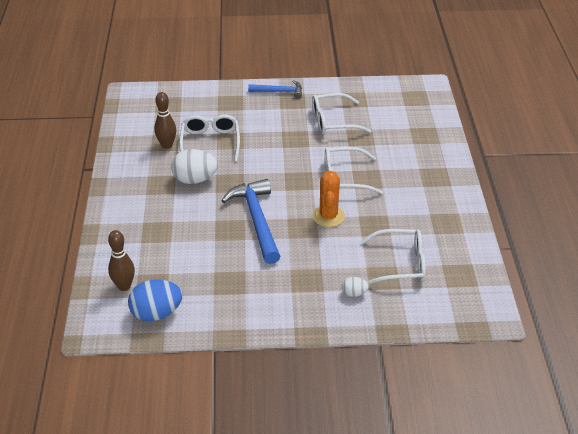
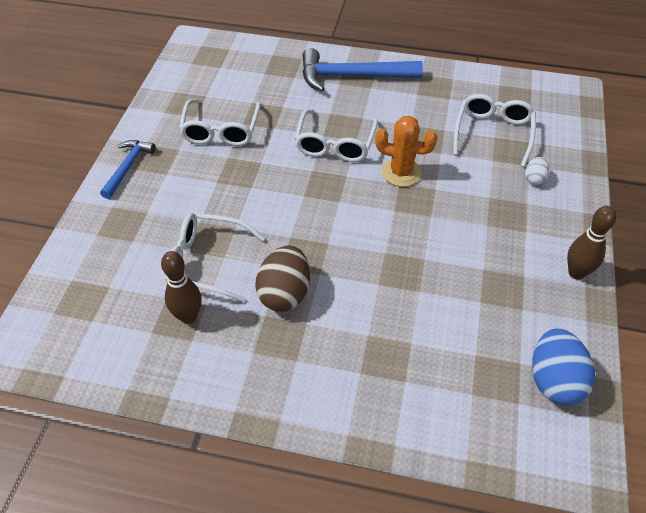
camera: 75 degrees left, 10 degrees up
(124, 286) = (496, 415): brown bowling pin -> brown bowling pin (576, 273)
(195, 180) = (285, 293): white egg -> brown egg
(257, 220) = (390, 240): blue hammer -> blue hammer (352, 76)

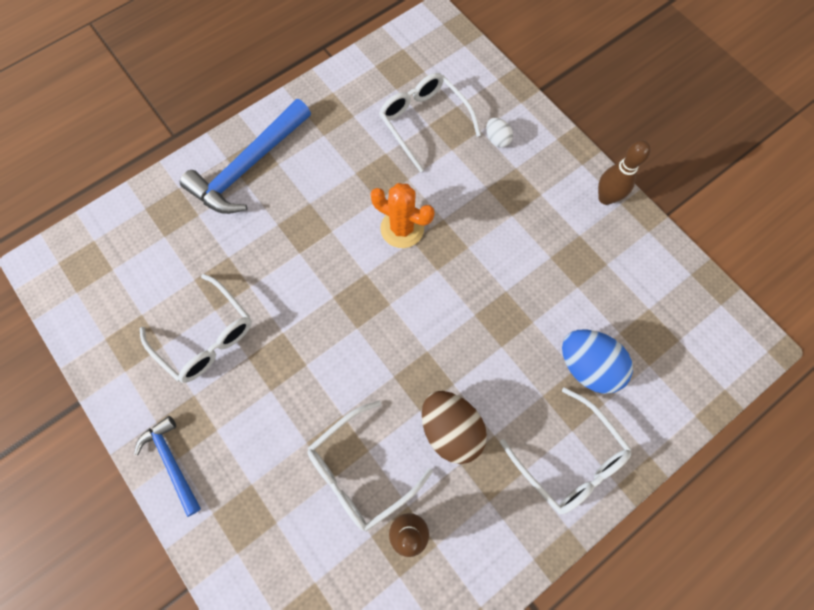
camera: 50 degrees left, 20 degrees up
(335, 144) = (320, 252): white glasses -> white glasses (569, 459)
(401, 172) = (402, 228): orange cactus -> orange cactus turned 60 degrees clockwise
(554, 380) = (679, 300): blue egg -> blue egg (587, 366)

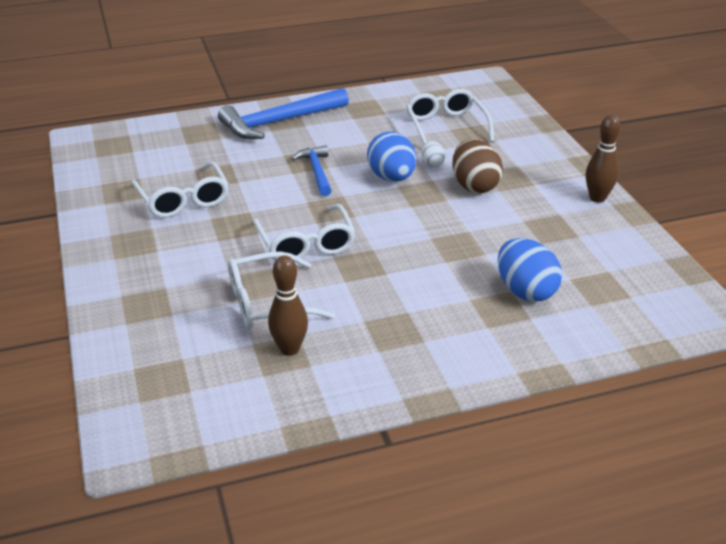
camera: 20 degrees right, 35 degrees down
(172, 462) = (108, 259): blue hammer -> blue hammer (317, 171)
(402, 228) = (391, 178): orange cactus -> blue egg
(450, 429) = (367, 298): brown egg -> brown egg (474, 186)
(497, 139) = (508, 147): white egg -> white egg (432, 164)
(569, 459) = (475, 344): white glasses -> white glasses (306, 244)

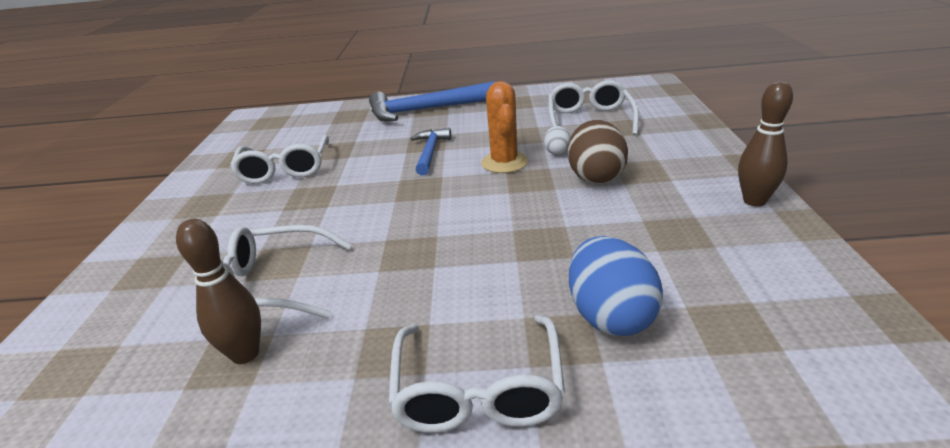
camera: 20 degrees right, 5 degrees down
(306, 244) = (366, 222): white glasses -> white glasses (478, 390)
(391, 178) = (504, 162): blue egg -> orange cactus

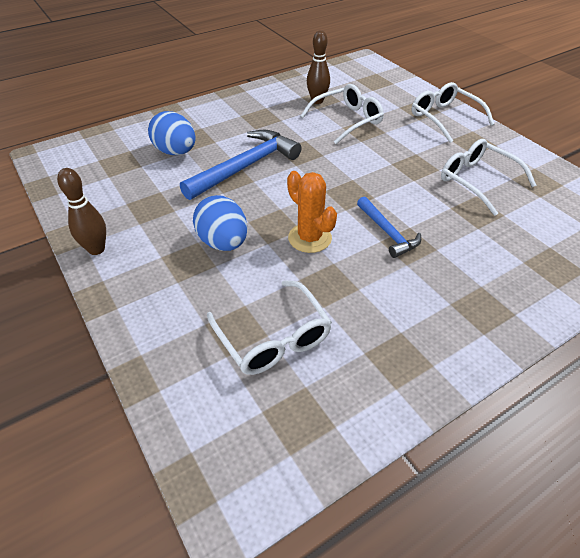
camera: 145 degrees right, 15 degrees up
(425, 110) = (485, 303): blue hammer -> blue hammer (246, 167)
(478, 390) = (216, 116): white glasses -> white glasses (444, 118)
(557, 152) = (274, 266): white egg -> none
(595, 177) = (223, 242): brown egg -> blue egg

